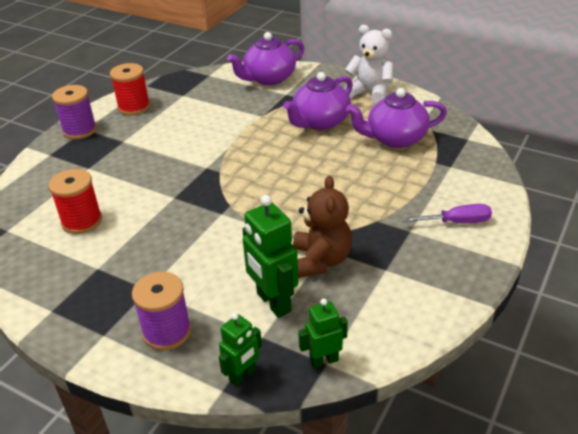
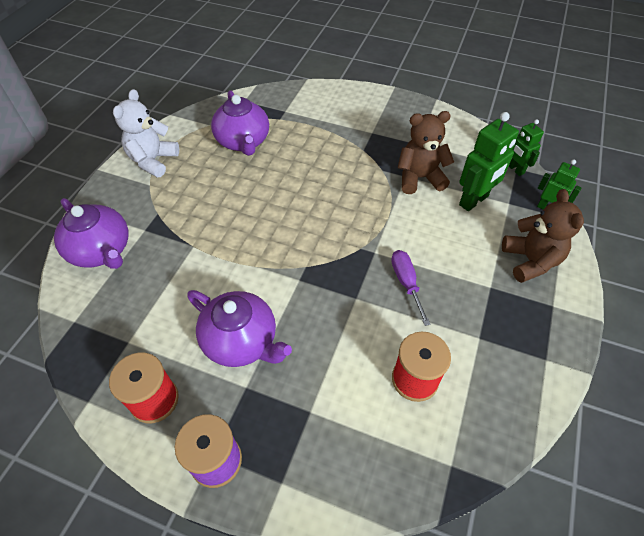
camera: 100 degrees left, 15 degrees up
(167, 332) = (530, 261): purple spool -> brown teddy bear
(320, 122) = (210, 195): purple teapot -> purple teapot (241, 341)
(457, 222) = (356, 109): purple screwdriver -> purple screwdriver (406, 283)

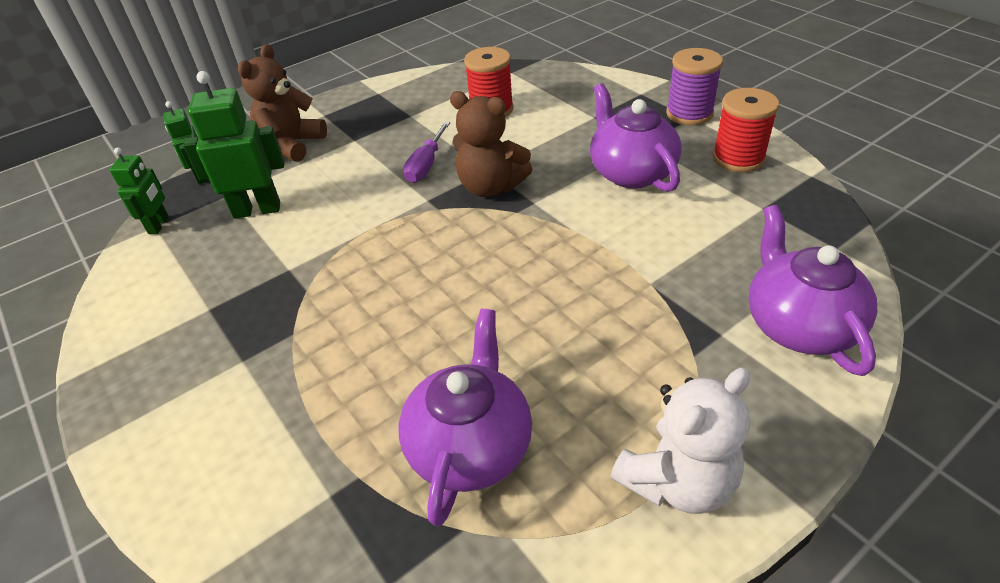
camera: 145 degrees left, 10 degrees down
(419, 178) = (276, 258): brown teddy bear -> brown teddy bear (490, 187)

